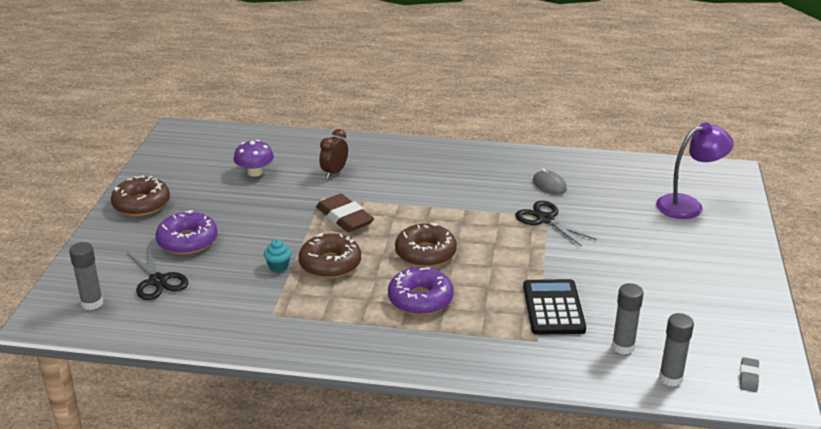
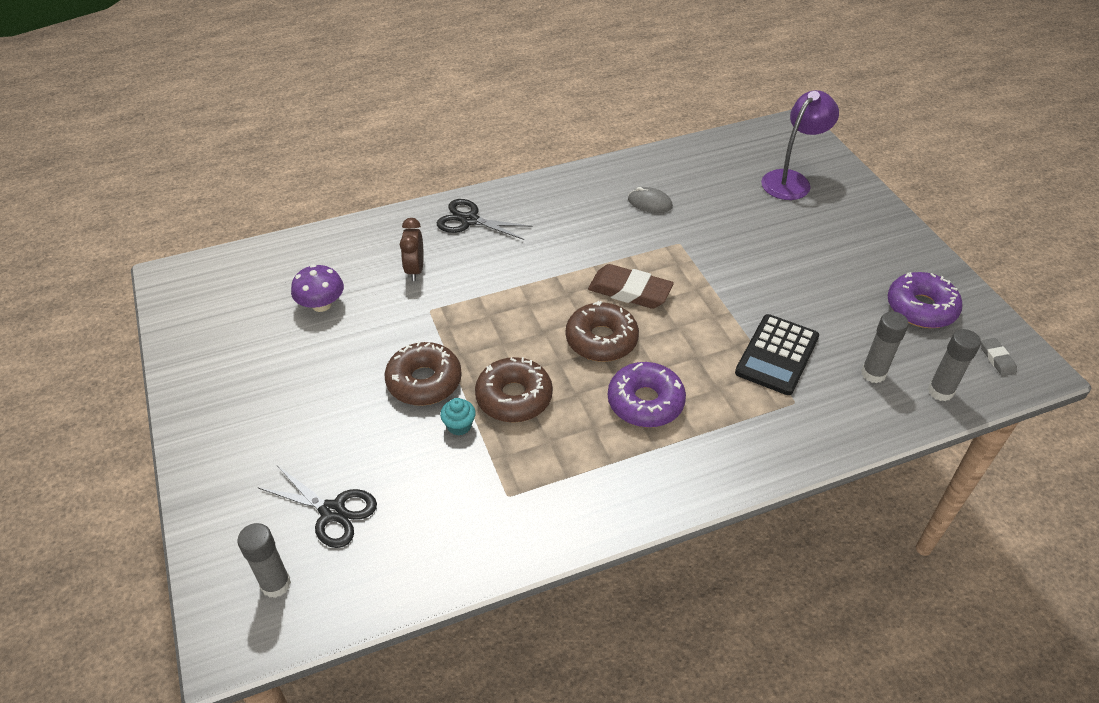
camera: 30 degrees left, 15 degrees up
(141, 204) = (216, 407): brown donut -> brown donut (424, 381)
(187, 241) = (321, 437): purple donut -> purple donut (921, 308)
(344, 217) = (477, 327): brown eraser -> brown eraser (630, 291)
(545, 219) = (681, 247): black scissors -> black scissors (469, 220)
(553, 308) = (777, 355): black calculator -> black calculator turned 120 degrees counterclockwise

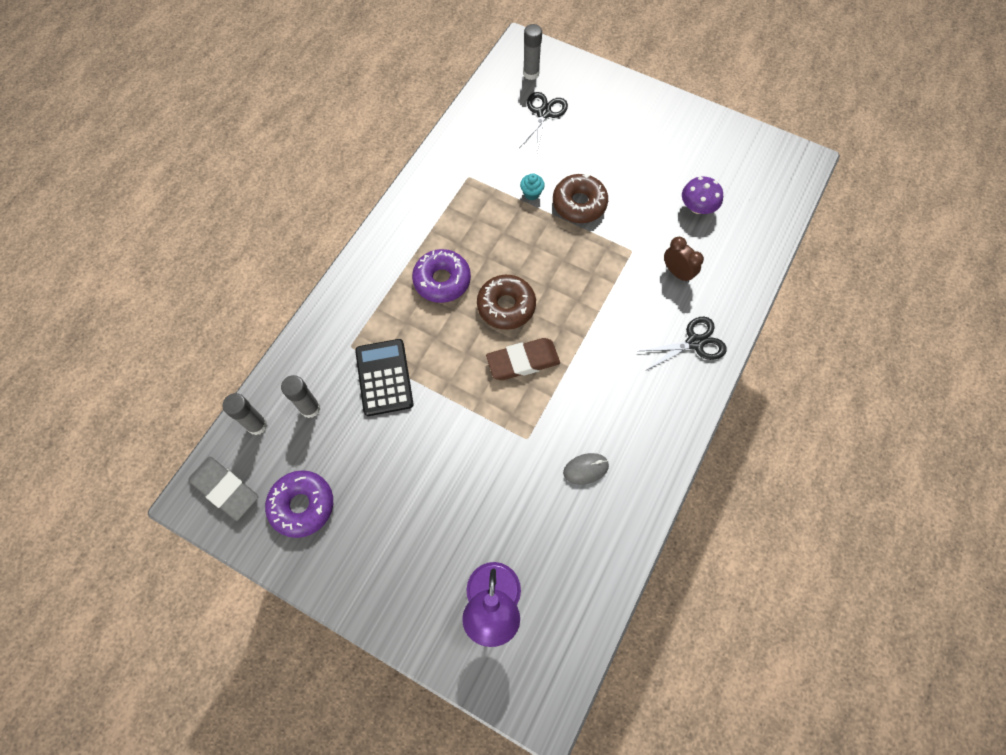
camera: 140 degrees right, 20 degrees up
(332, 512) = (543, 113): black scissors -> black scissors turned 120 degrees clockwise
(514, 397) = (520, 230): brown donut -> none
(997, 359) = (225, 489): grey eraser -> grey eraser, size x2.00

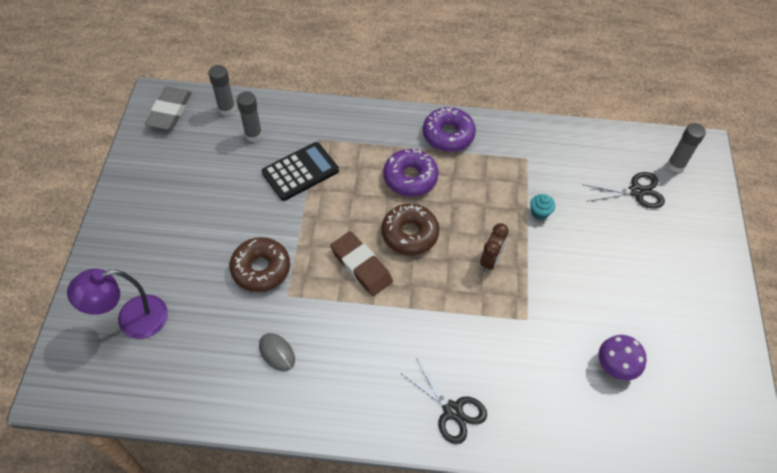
camera: 65 degrees right, 10 degrees down
(302, 505) = (173, 161): purple donut -> purple donut (448, 135)
(579, 204) = (552, 255): brown donut -> brown donut (261, 269)
(677, 273) = (525, 369): brown clock -> brown clock (490, 260)

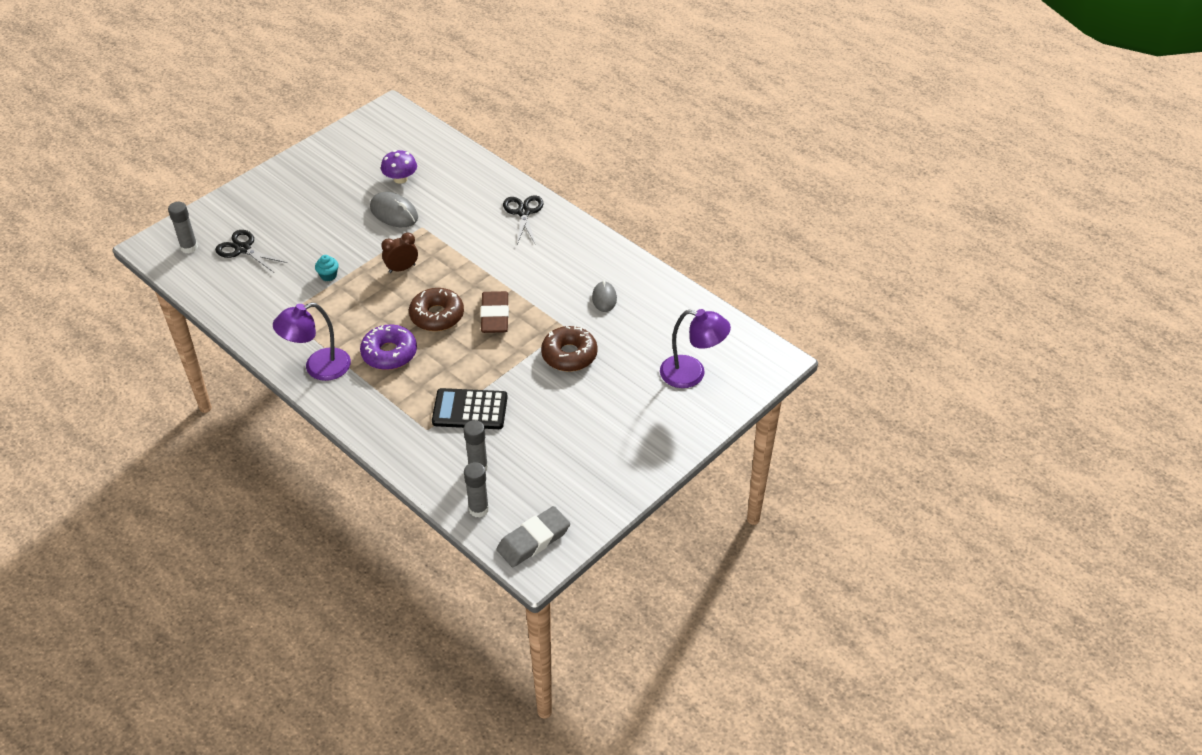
camera: 140 degrees left, 10 degrees down
(448, 135) = (318, 368): purple donut -> purple lamp
(570, 317) = (394, 213): none -> grey mouse

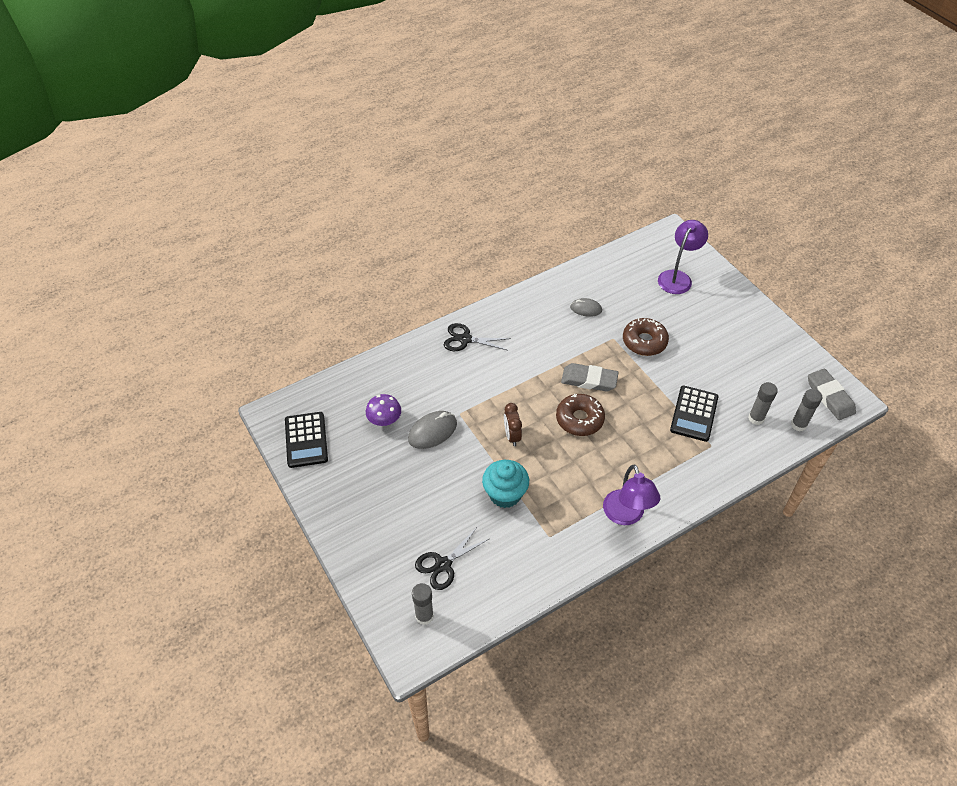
camera: 75 degrees left, 5 degrees up
(328, 275) = (505, 494): turquoise cupcake -> turquoise cupcake, size x2.04
(364, 136) = (306, 440): none -> black calculator
(389, 353) = (618, 460): purple donut -> none
(495, 316) = (589, 380): brown eraser -> grey eraser

